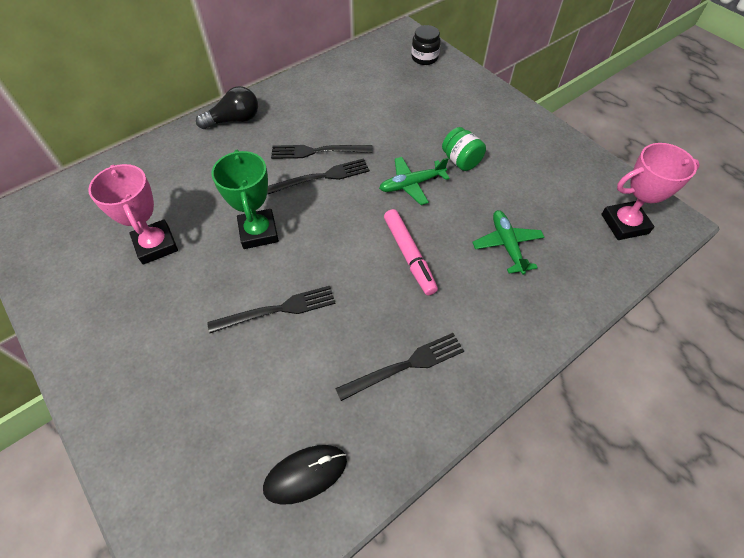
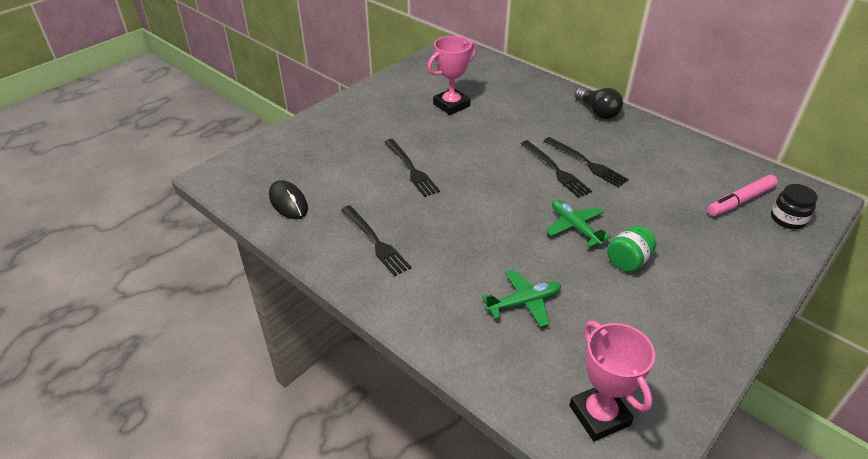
camera: 80 degrees right, 15 degrees down
(258, 232) = (480, 147): green trophy -> none
(318, 151) = (586, 163): black fork -> black fork turned 150 degrees clockwise
(409, 255) = (487, 233): pink marker -> pink marker (740, 201)

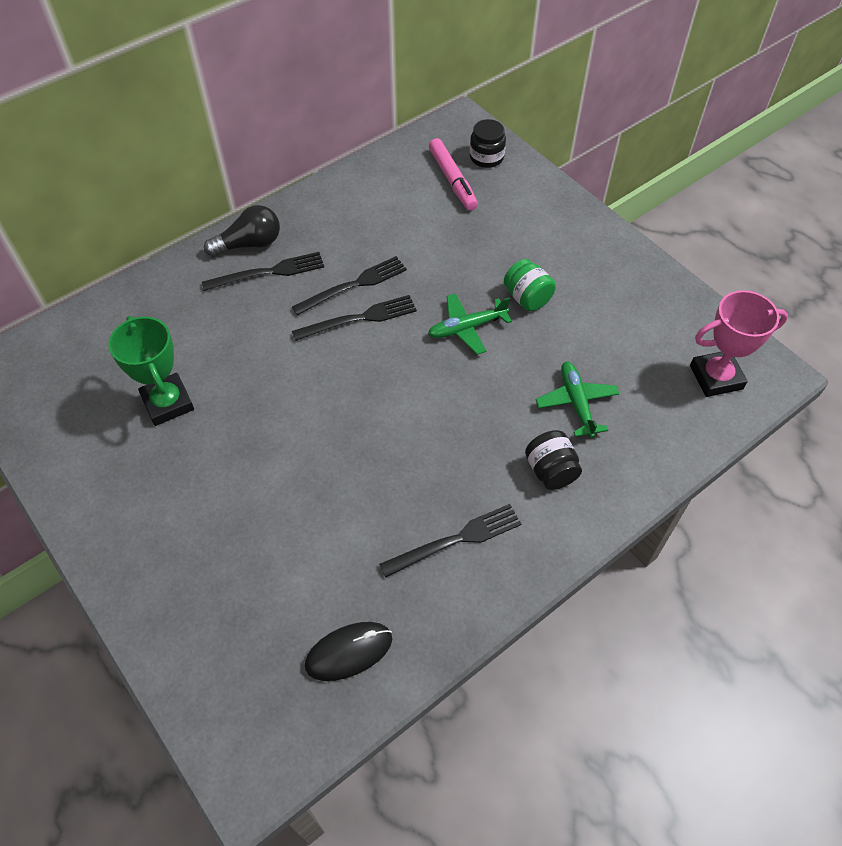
camera: 80 degrees left, 15 degrees up
(411, 169) = (312, 478): black fork -> black fork (268, 272)
(448, 290) = (550, 471): none -> black jar
(451, 105) = (168, 403): pink trophy -> green trophy

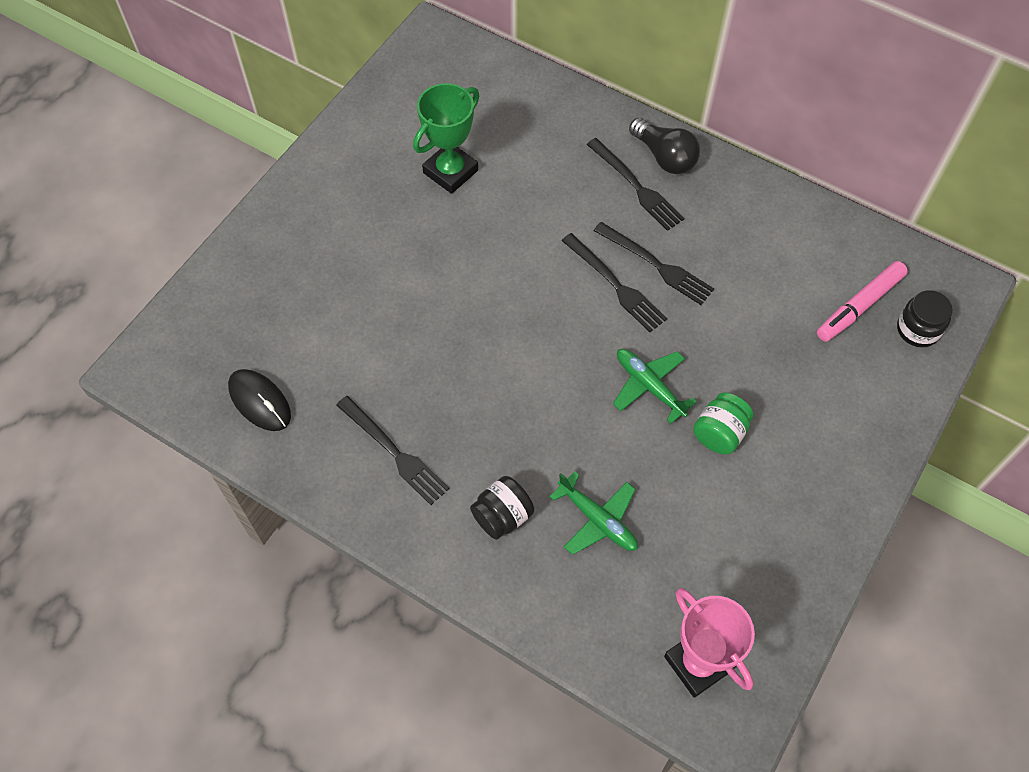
camera: 70 degrees right, 5 degrees up
(576, 402) = (598, 520): green plane -> green plane turned 75 degrees clockwise

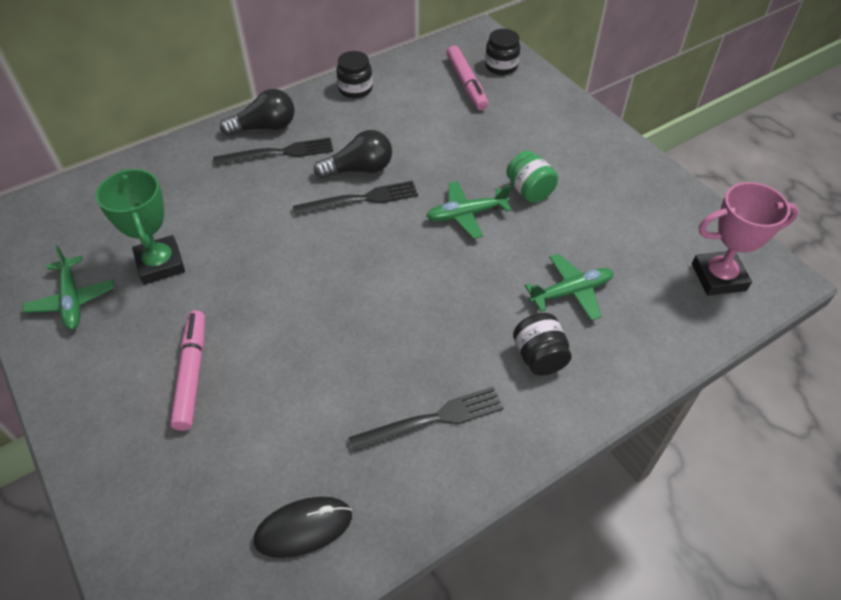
camera: 65 degrees left, 10 degrees down
(354, 256) = (191, 374): none -> pink marker
(383, 135) = (72, 300): none -> green plane
(656, 265) = (359, 169): black fork -> black light bulb
(775, 205) = (355, 89): none -> black jar

